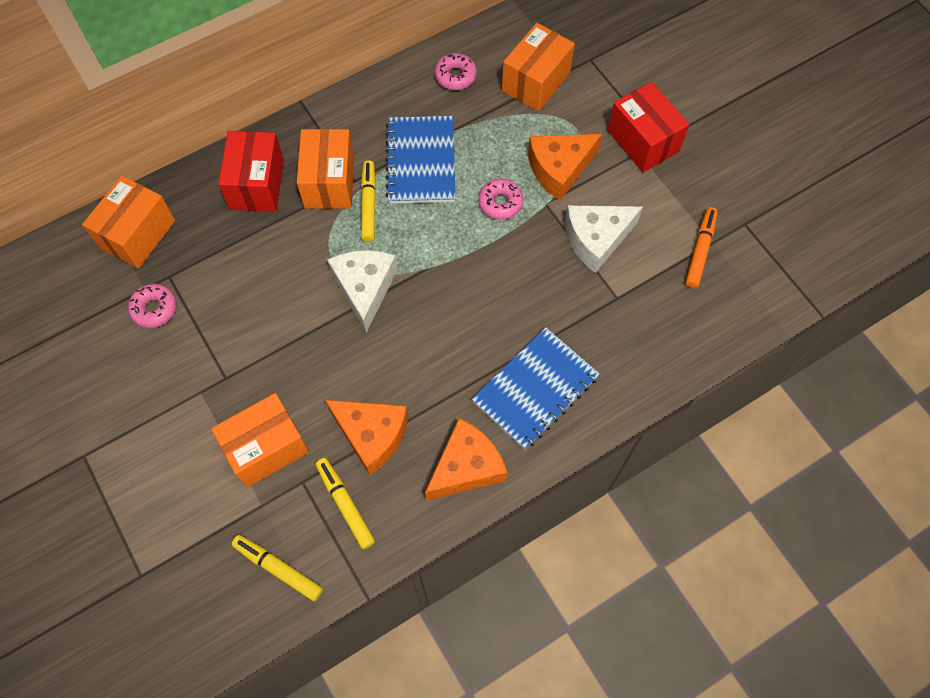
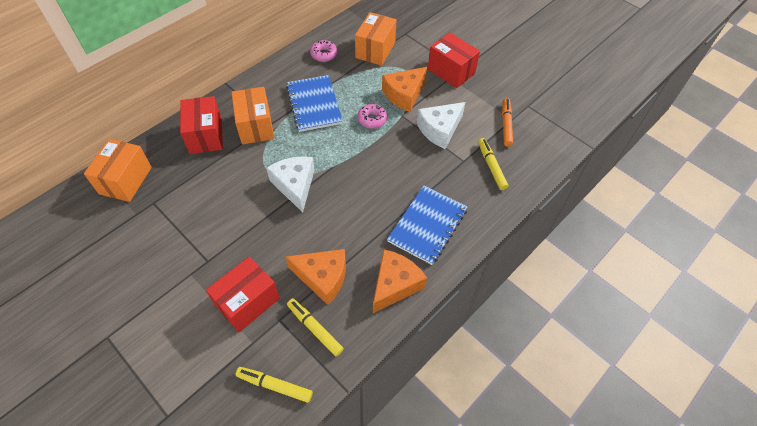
camera: 15 degrees left, 10 degrees down
(154, 309) = (146, 225): pink donut -> none
(266, 448) = (247, 302): orange box -> red box
(369, 204) = (285, 134): yellow marker -> yellow marker (491, 166)

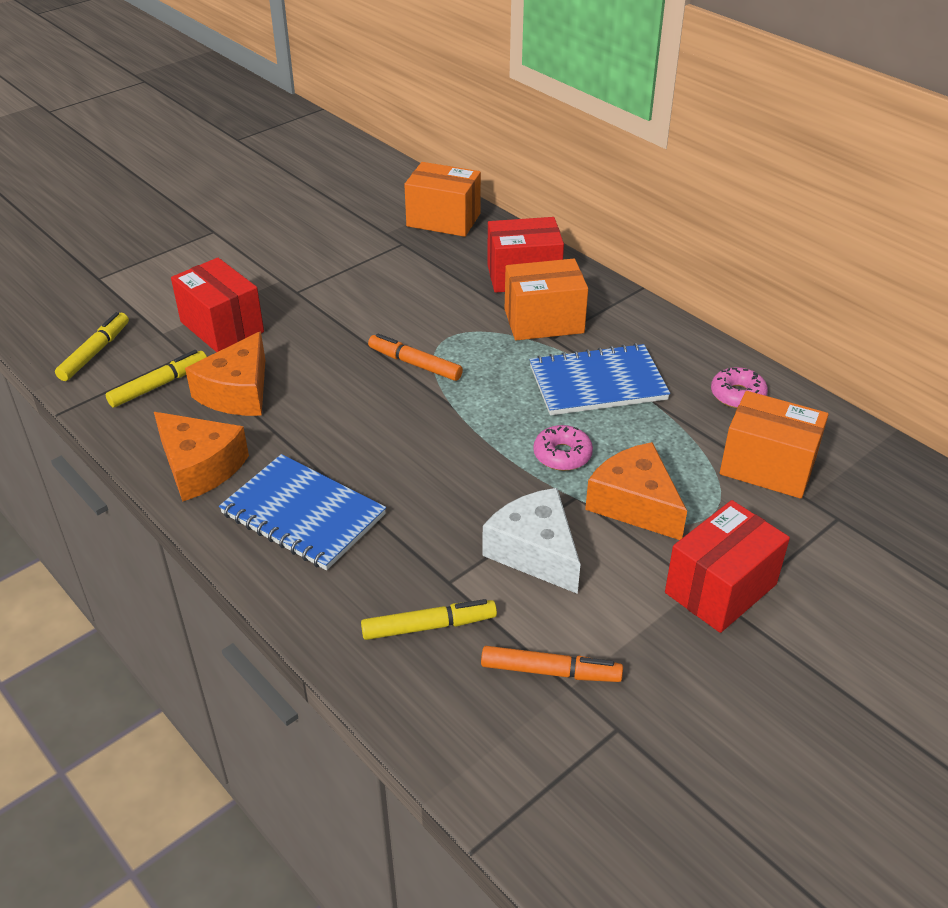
camera: 95 degrees right, 15 degrees down
(295, 185) = (415, 364): white cheese -> orange marker

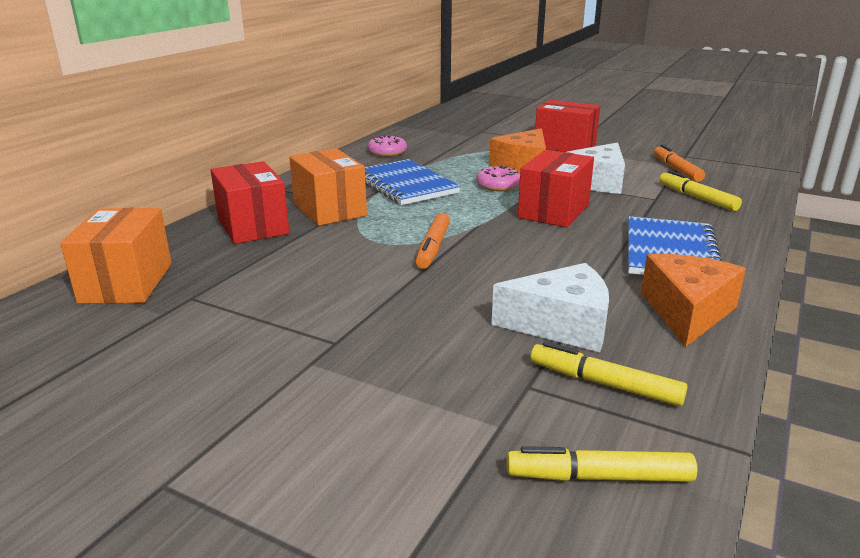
camera: 110 degrees left, 15 degrees down
(222, 327) = (449, 376): red box -> red box (553, 211)
(237, 392) = (562, 325): orange cheese -> white cheese
(767, 467) = (454, 143): orange box -> none

